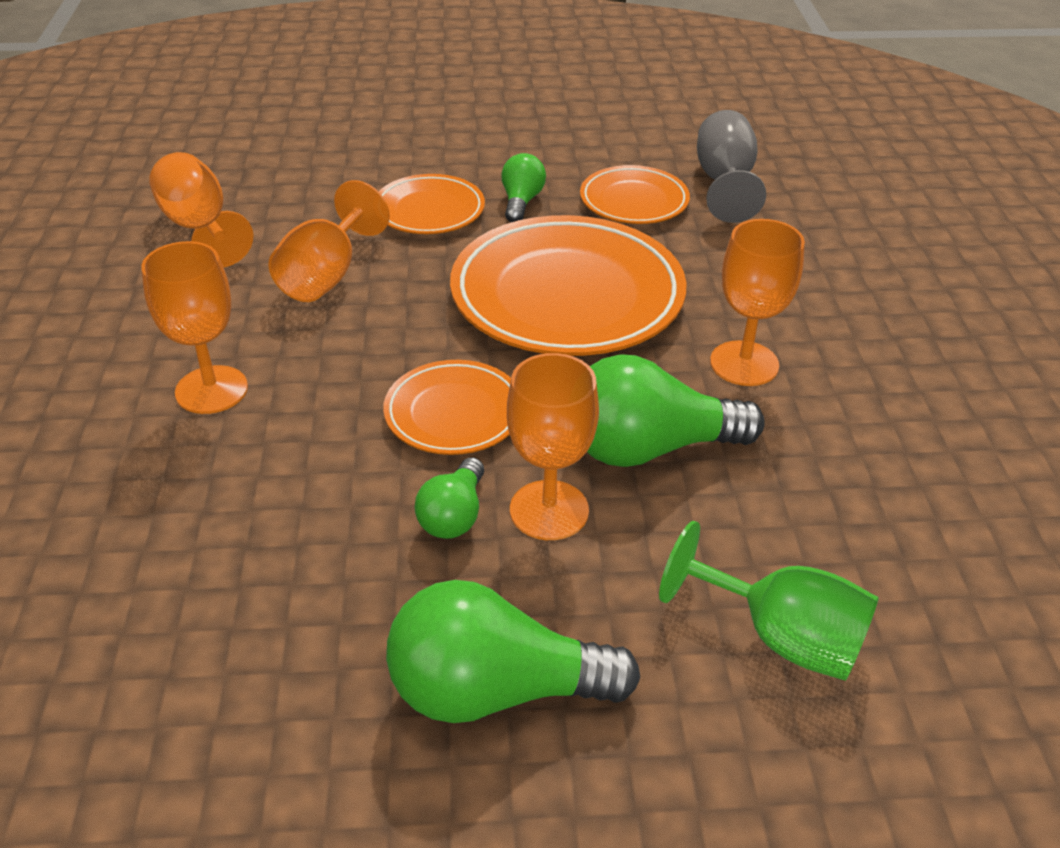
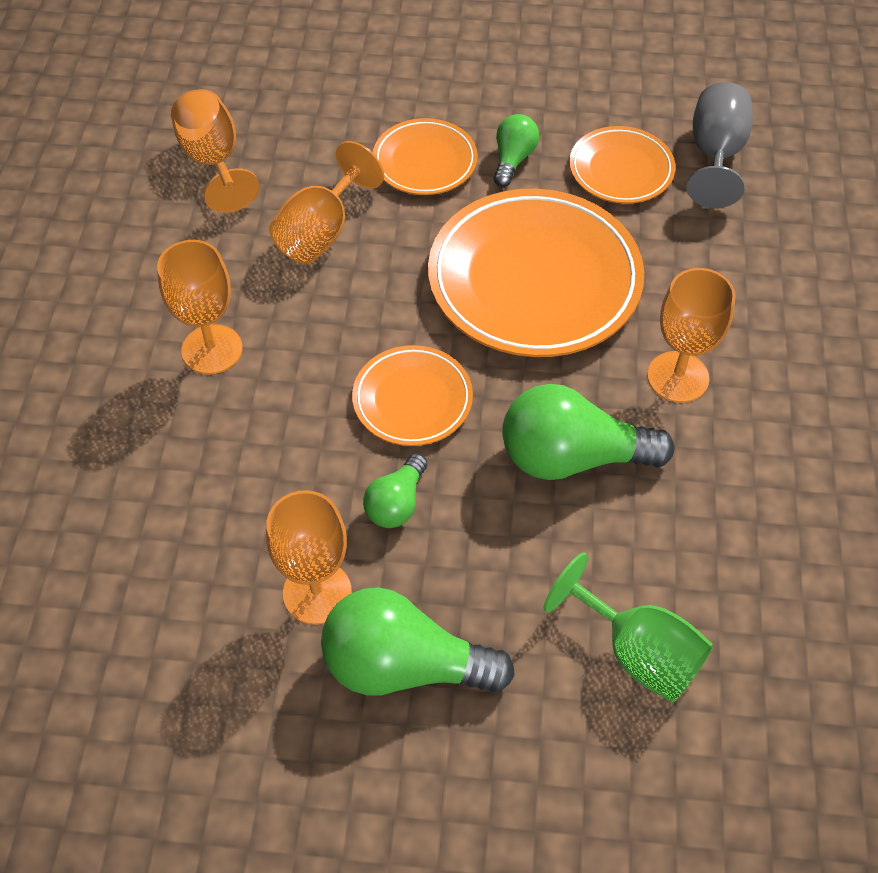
camera: 10 degrees right, 15 degrees up
(549, 510) = (475, 508): orange goblet -> orange goblet (317, 592)

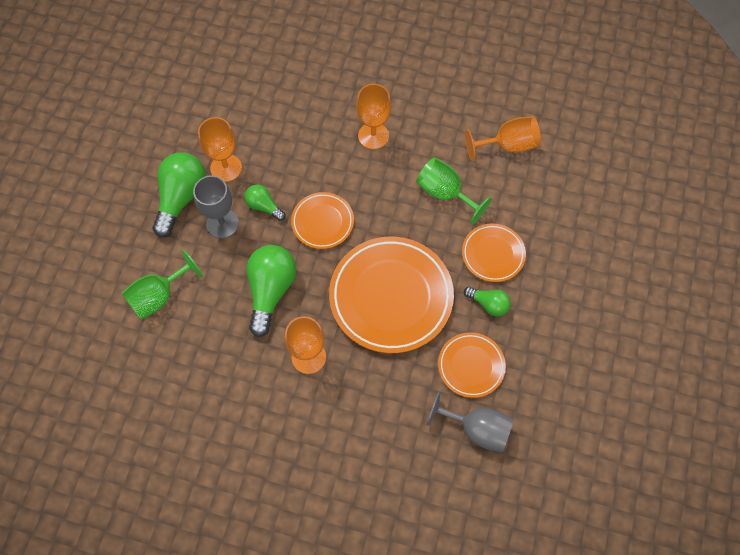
camera: 100 degrees right, 10 degrees up
(321, 232) = (445, 193): orange goblet -> green goblet
(449, 570) = (222, 223): none -> grey goblet

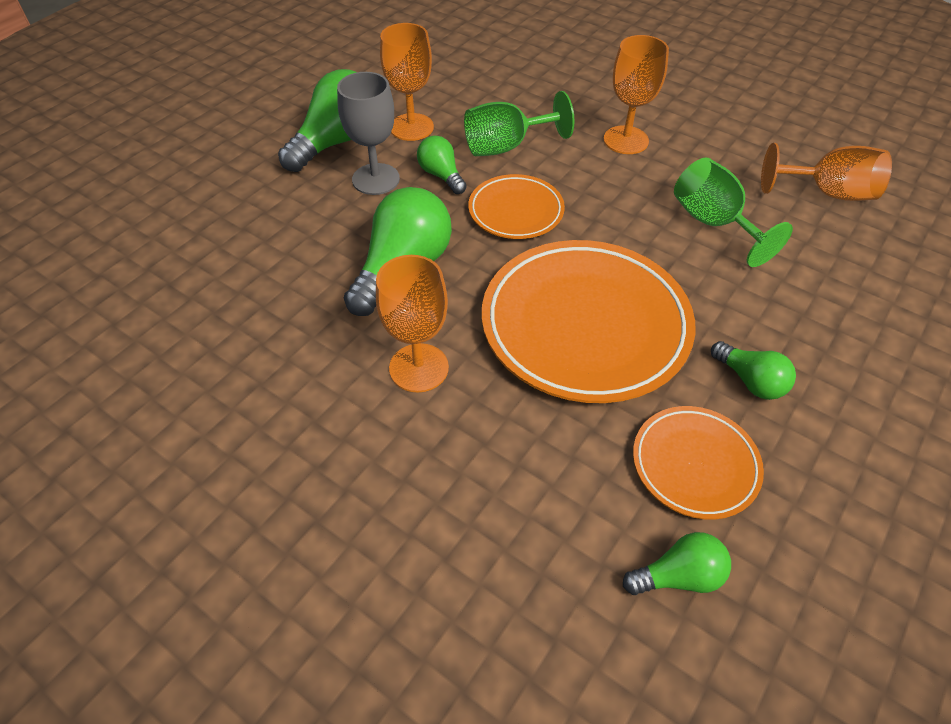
camera: 20 degrees right, 15 degrees down
(159, 296) = (244, 233): green goblet -> green goblet (506, 146)
(476, 429) = (678, 576): grey goblet -> green light bulb
(493, 254) = (774, 315): orange plate -> none

